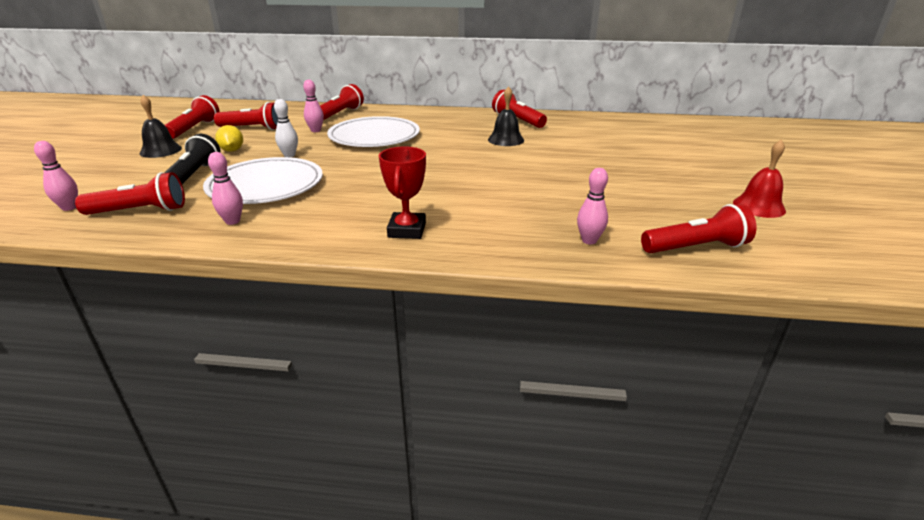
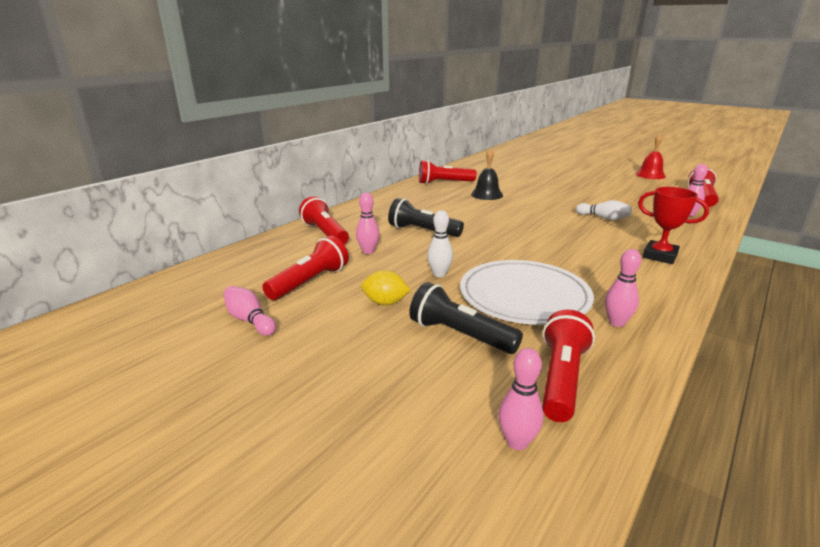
camera: 60 degrees left, 5 degrees down
(160, 150) = (323, 353): black bell -> none
(194, 129) = (249, 320): red flashlight -> pink bowling pin
(374, 136) = (422, 231): white plate -> black flashlight
(502, 195) = (603, 218): none -> white bowling pin

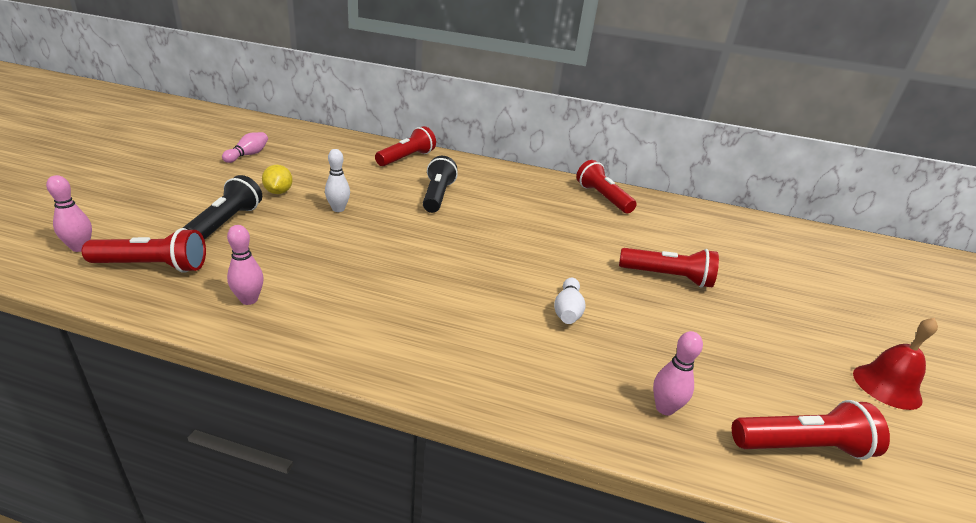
camera: 65 degrees right, 5 degrees up
(310, 282) = (309, 164): red flashlight -> red flashlight (667, 277)
(368, 251) = (375, 177): pink bowling pin -> none
(486, 194) = (585, 224): black bell -> none
(524, 296) = (301, 250): white plate -> none
(660, 256) = (445, 350): red trophy -> none

